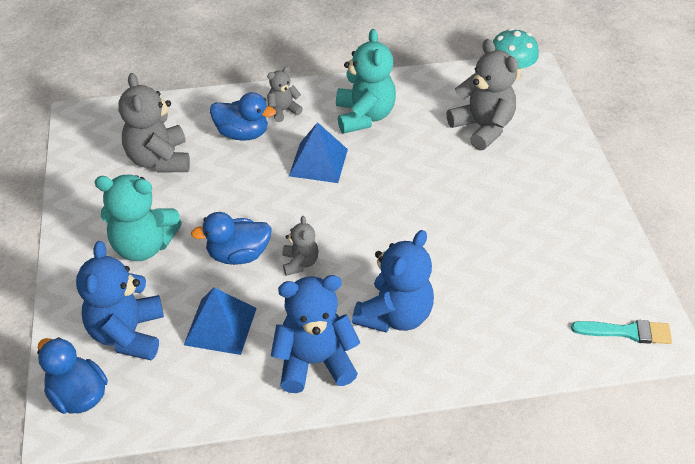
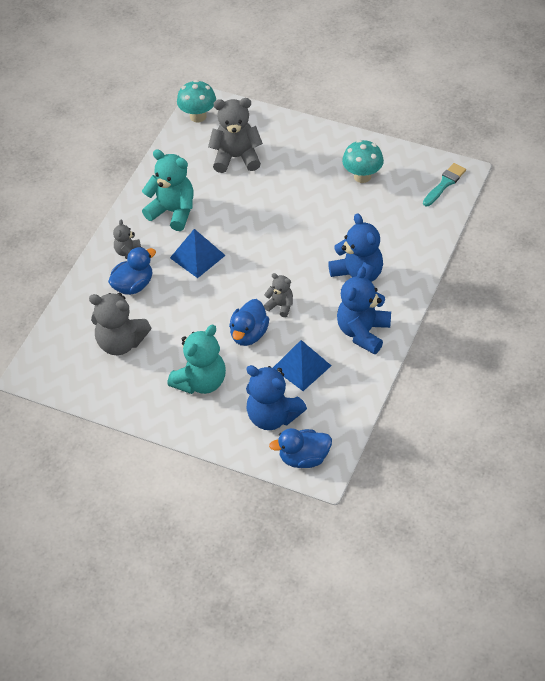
camera: 55 degrees left, 5 degrees up
(559, 244) = (362, 176): none -> turquoise mushroom

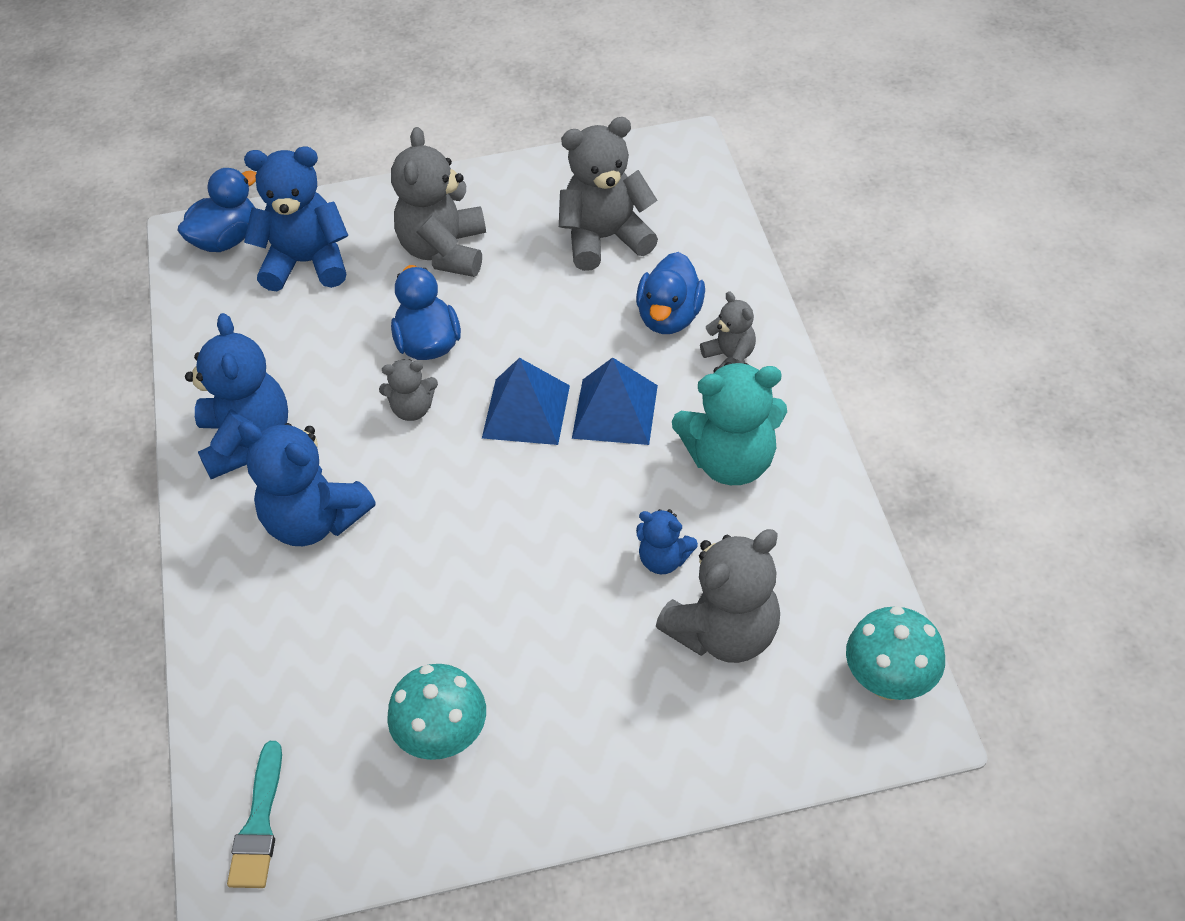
camera: 145 degrees right, 0 degrees up
(201, 382) = (444, 251): turquoise teddy bear -> grey teddy bear
(233, 191) = (663, 559): none -> blue teddy bear
(301, 367) = (311, 342): blue pyramid -> blue pyramid (526, 411)

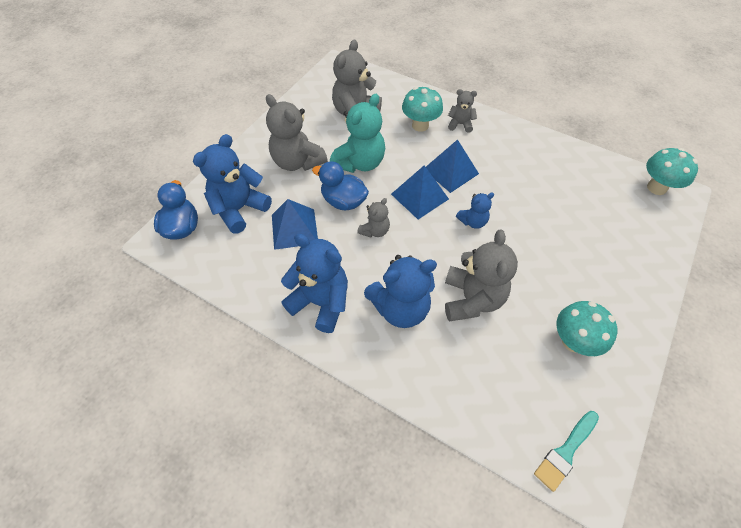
camera: 50 degrees left, 5 degrees up
(259, 824) = (565, 452): turquoise brush -> turquoise brush turned 90 degrees clockwise
(331, 333) = (294, 229): none -> blue pyramid
(663, 559) = (542, 208): blue teddy bear -> blue teddy bear (473, 221)
(669, 317) = (420, 125): blue duck -> turquoise mushroom
(724, 632) = (595, 215): grey teddy bear -> grey teddy bear (471, 299)
(730, 461) = (512, 158): turquoise teddy bear -> turquoise teddy bear (360, 163)

